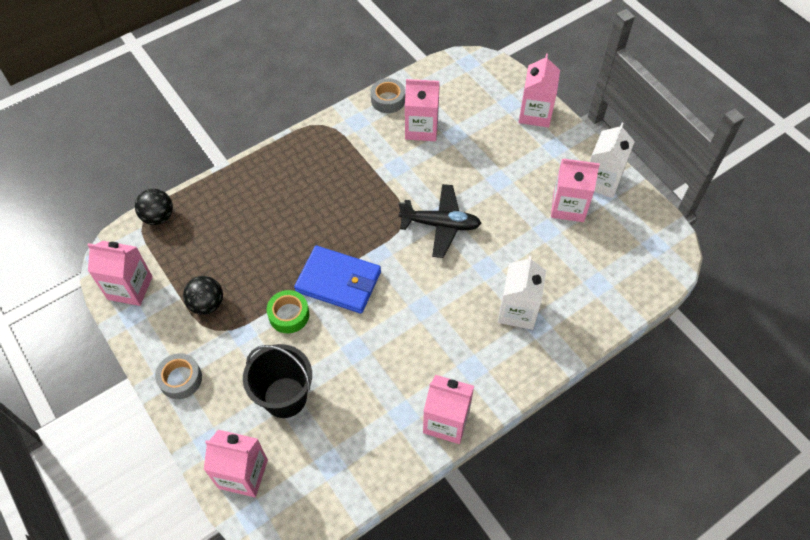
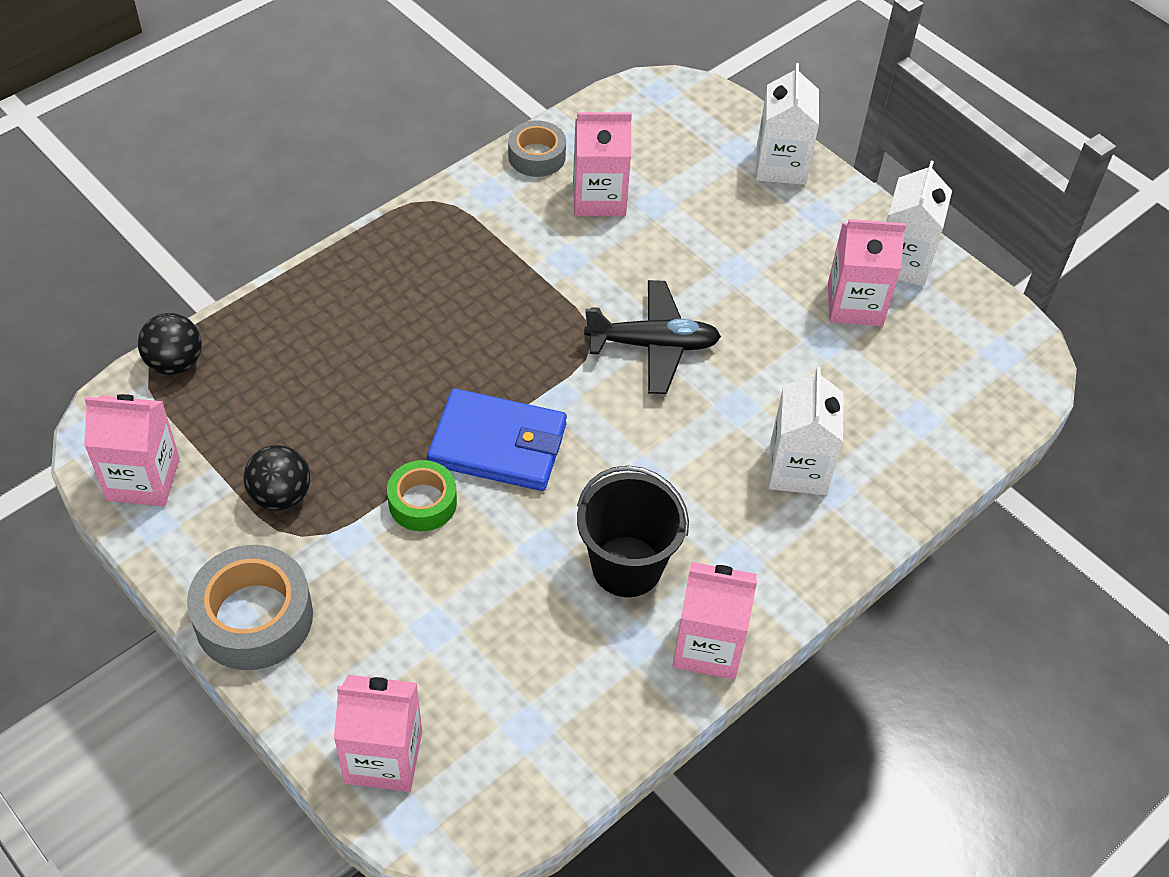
camera: 10 degrees left, 5 degrees down
(180, 379) = (254, 617): grey tape -> grey tape, size x1.63
(285, 397) = (436, 631): black bucket -> black bucket (626, 566)
(535, 114) = (781, 165): pink carton -> white carton

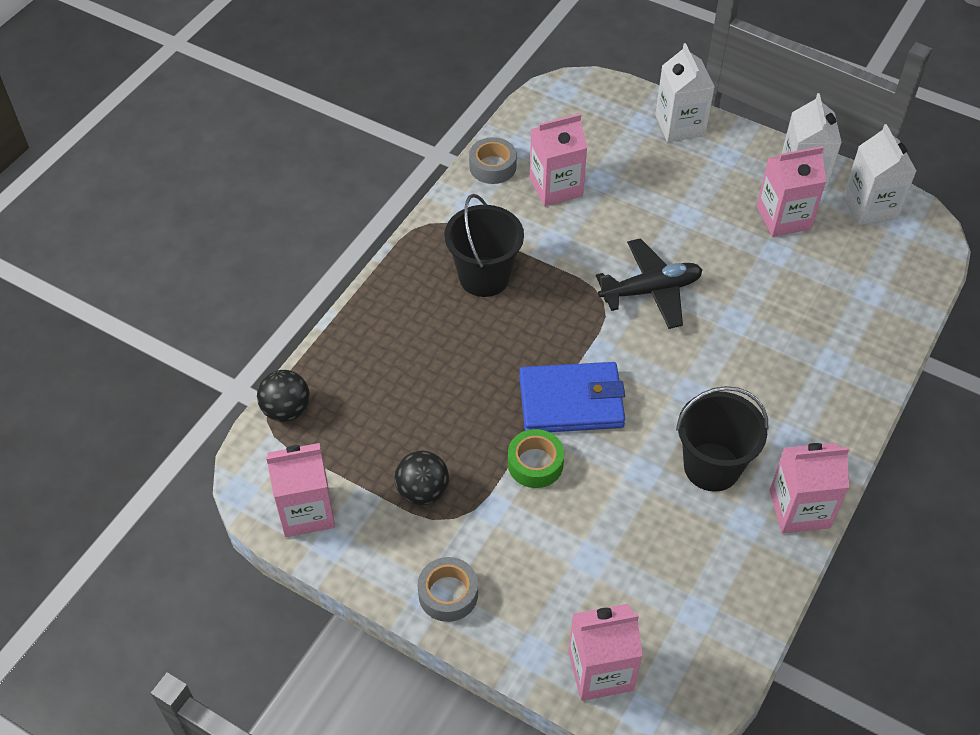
camera: 15 degrees left, 0 degrees up
(254, 617) = (448, 594): grey tape -> grey tape, size x0.61
(466, 277) = (484, 277): none -> black bucket
(798, 468) = (801, 355): white carton -> white carton (870, 207)

